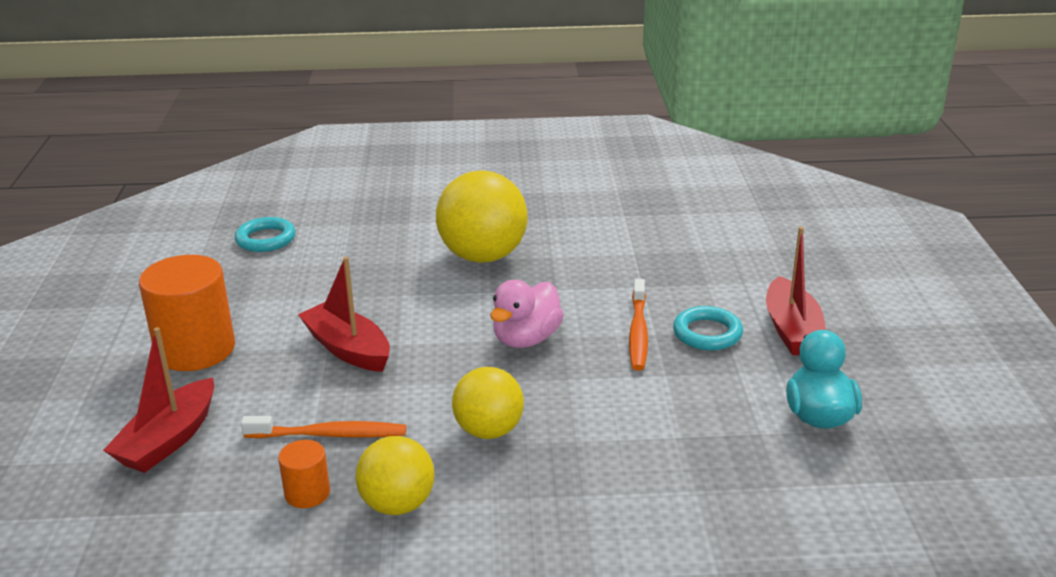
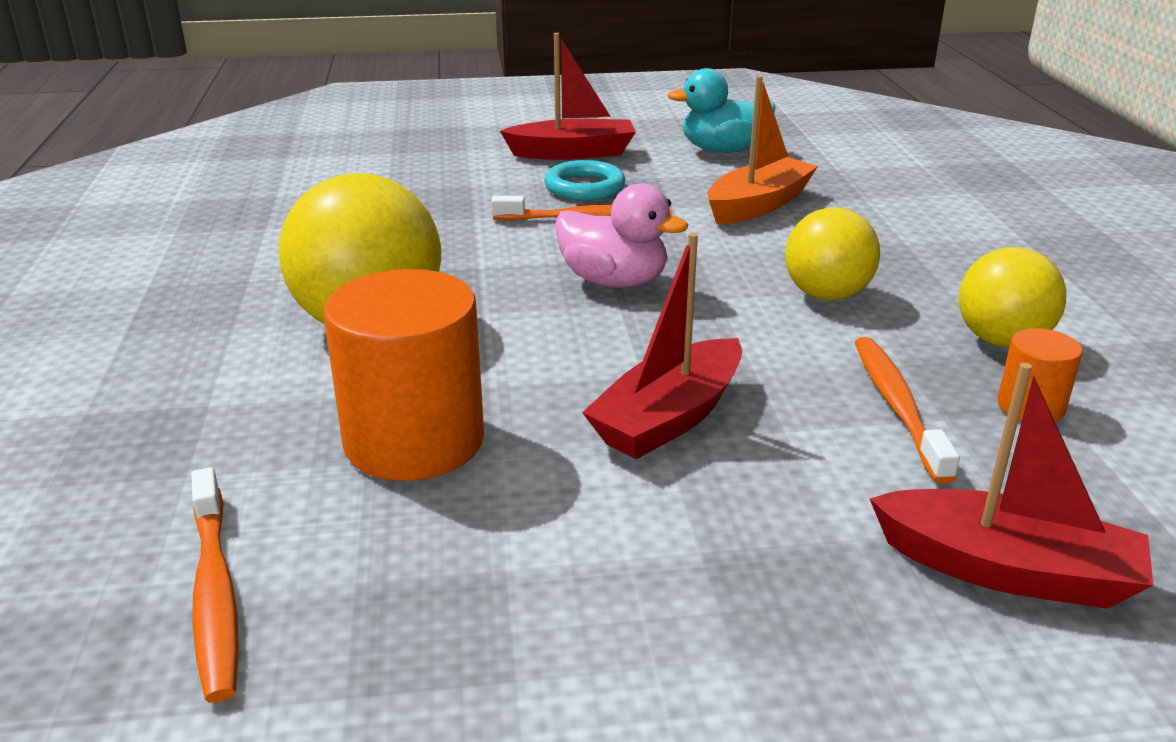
camera: 95 degrees left, 0 degrees up
(195, 350) = (714, 605): orange cylinder -> orange cylinder (414, 441)
(266, 239) = (215, 594): turquoise ring -> orange toothbrush
(671, 420) = (758, 205): none -> orange boat

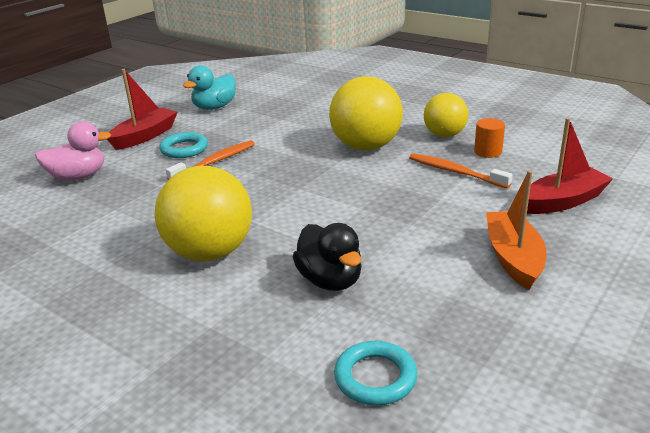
camera: 45 degrees left, 0 degrees up
(215, 594) = (375, 377): orange toothbrush -> turquoise ring
(414, 441) = (330, 280): orange cylinder -> black duck
(614, 281) = (280, 181): pink duck -> pink duck (78, 176)
(669, 418) = (399, 216): red boat -> none
(758, 205) = (275, 124): orange boat -> orange boat (513, 258)
(826, 295) = (366, 147): yellow ball -> yellow ball, size x1.61

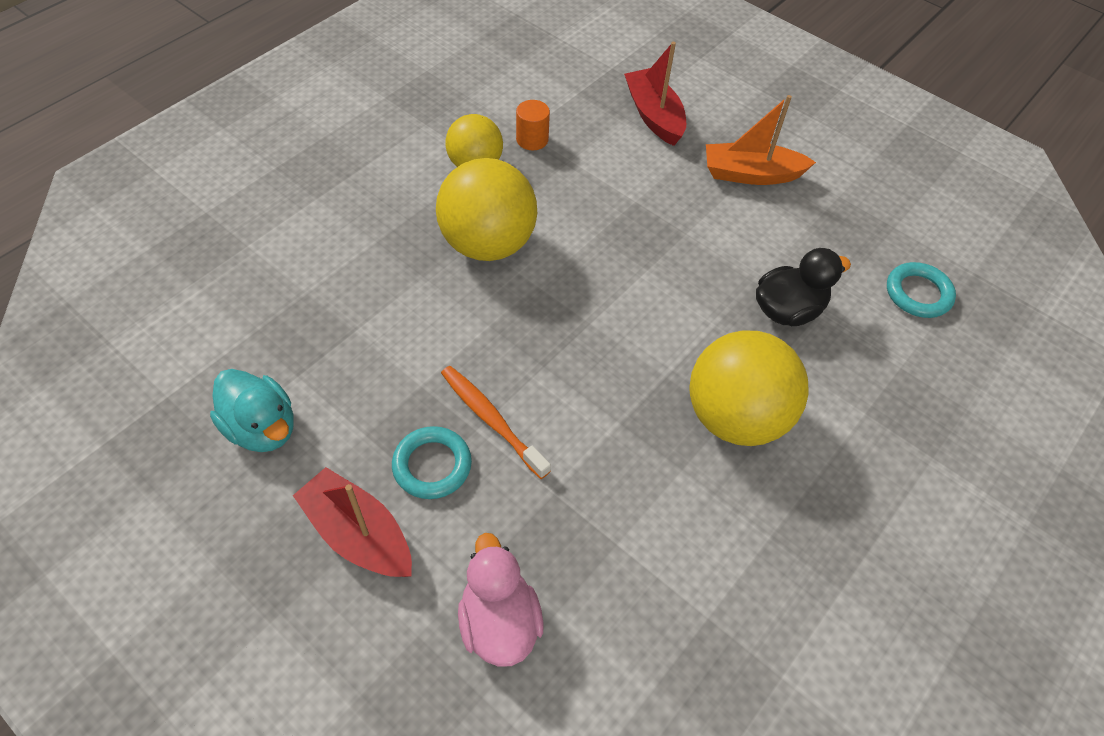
camera: 90 degrees left, 25 degrees up
(455, 172) = (576, 176): orange toothbrush -> none

